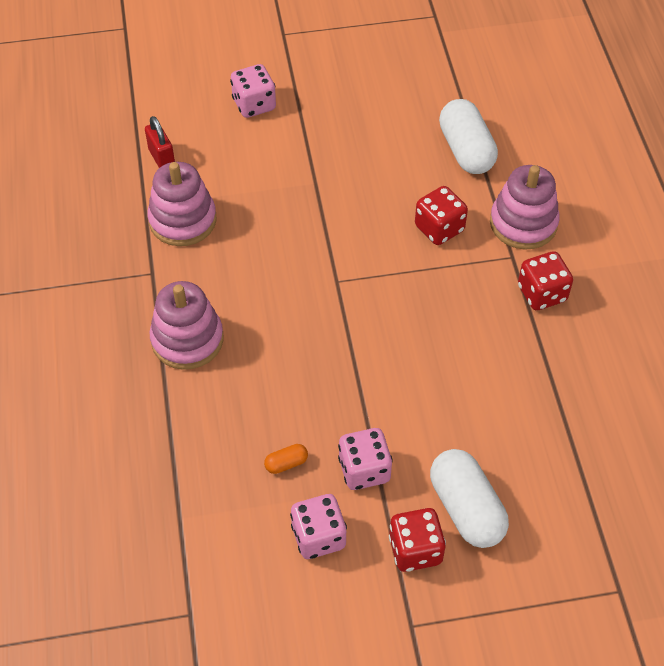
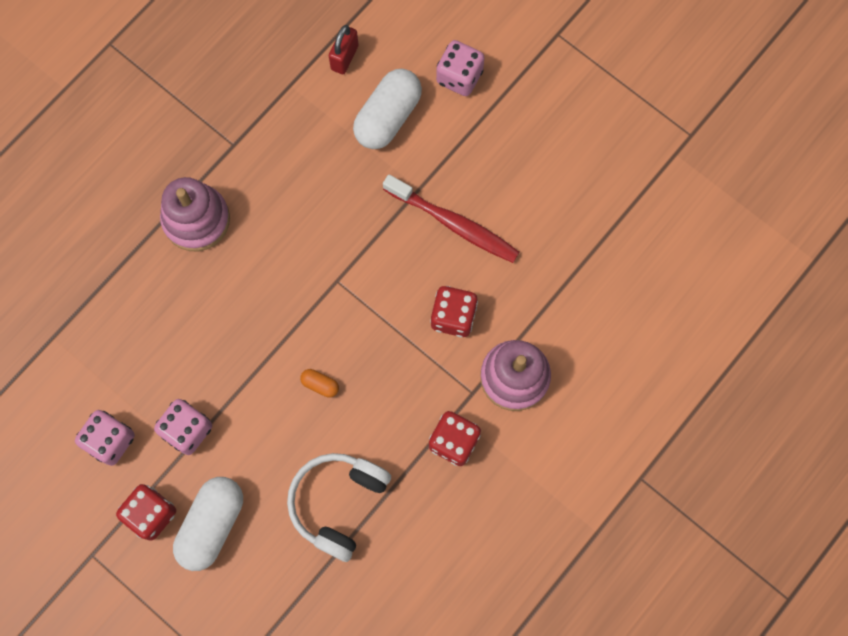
camera: 50 degrees right, 20 degrees up
(182, 220) = (299, 124): pink stacking toy -> none
(286, 463) = (150, 373): orange capsule -> orange capsule (320, 384)
(365, 181) = (453, 224): none -> red toothbrush
(466, 150) = (555, 276): white capsule -> white capsule (388, 117)
(526, 403) = (338, 503): none -> white headphones

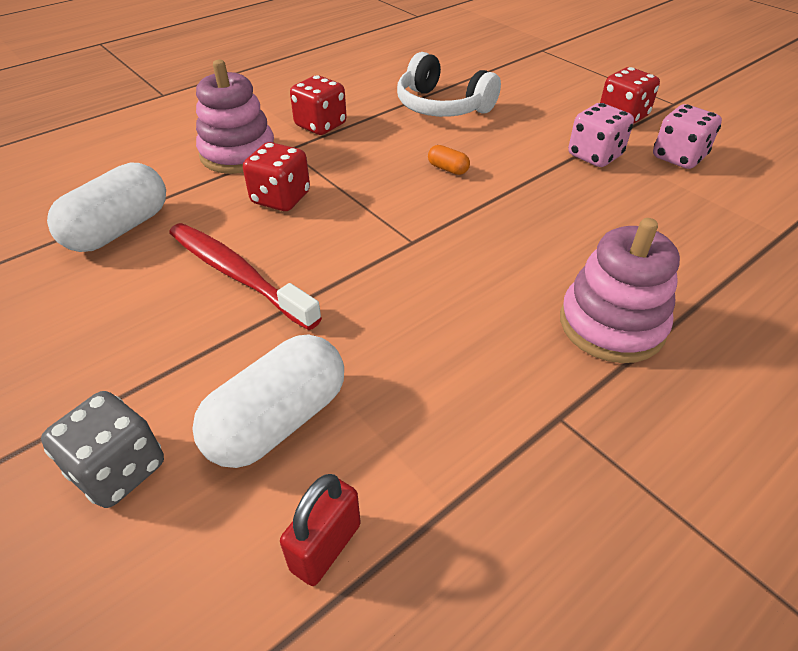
camera: 170 degrees left, 30 degrees down
(212, 525) = (562, 107): white capsule -> white capsule (119, 229)
(338, 503) = (442, 106): white headphones -> white headphones turned 90 degrees clockwise
(459, 77) = (119, 469): pink dice -> grey dice

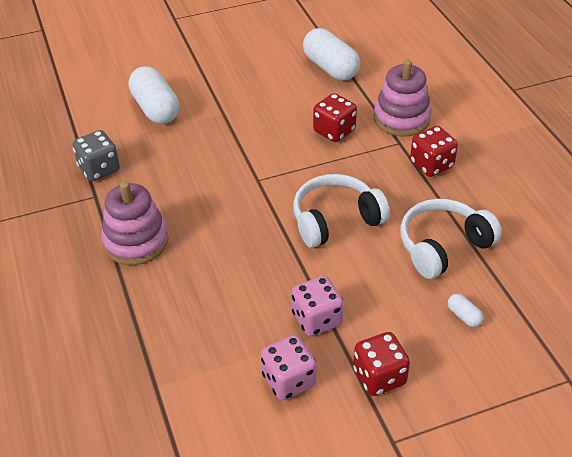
camera: 110 degrees right, 0 degrees up
(119, 469) = (160, 67): grey dice -> grey dice (99, 169)
(238, 275) = (264, 106): red toothbrush -> none
(326, 547) = (89, 113): red padlock -> none
(448, 169) = (335, 220): orange capsule -> white headphones
(519, 89) = (463, 316): none -> white capsule

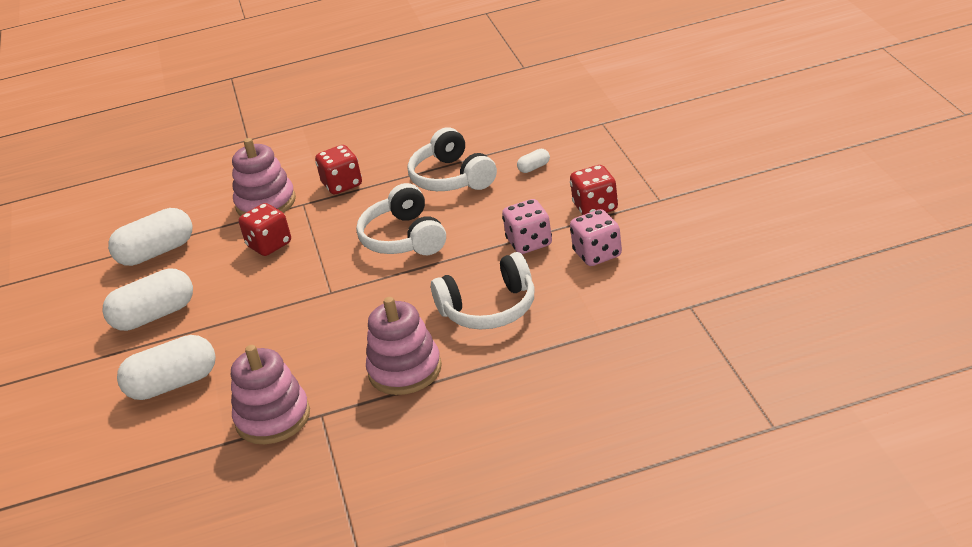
camera: 80 degrees left, 10 degrees down
(99, 169) = (273, 418): grey dice -> pink stacking toy
(210, 294) = (489, 309): none -> white headphones
(243, 83) = (154, 316): none -> white capsule

